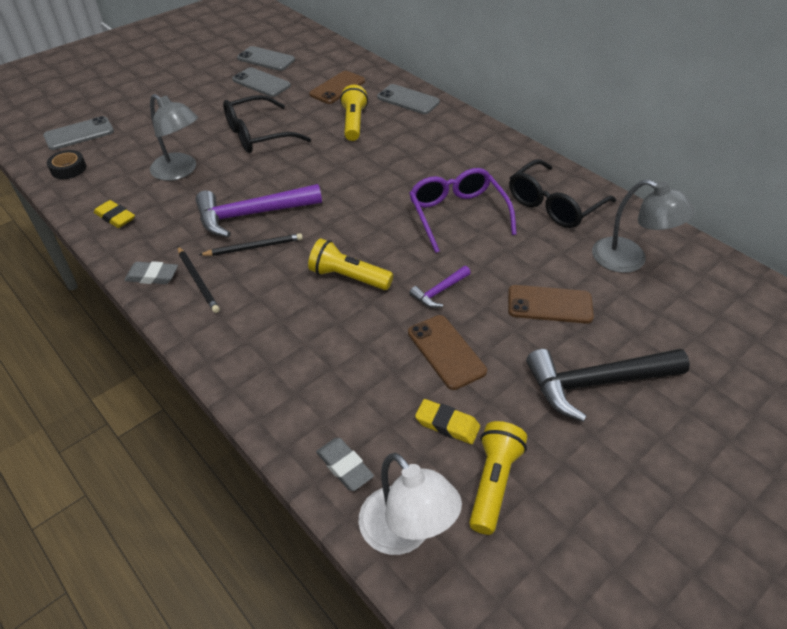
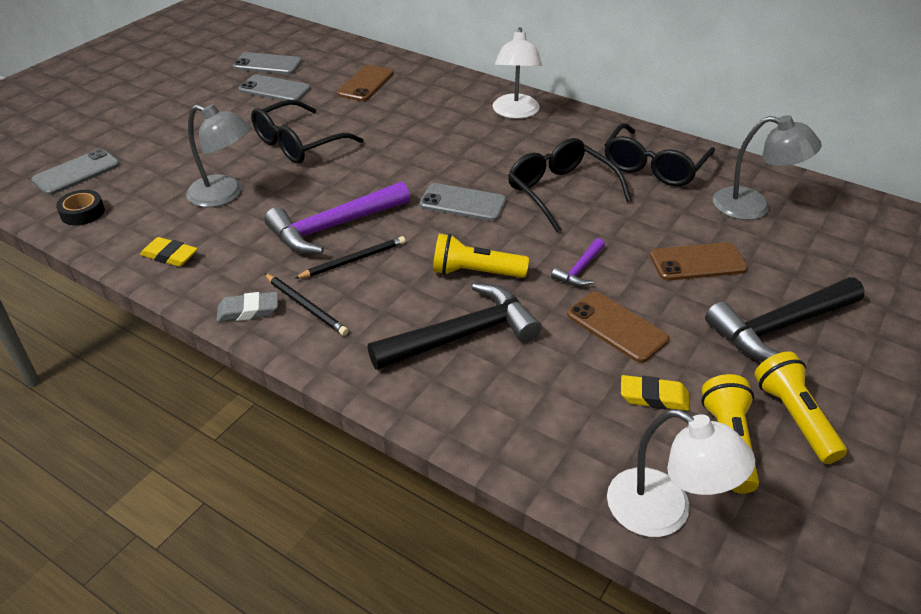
camera: 15 degrees left, 5 degrees down
(311, 332) = (462, 335): none -> black hammer
(344, 466) = (568, 462): grey eraser -> none
(353, 123) = (402, 117): yellow flashlight -> yellow flashlight (794, 417)
(408, 100) = (450, 86): grey phone -> grey phone (463, 203)
(453, 133) = (515, 113): none -> white lamp
(457, 214) = (560, 191): purple glasses -> black glasses

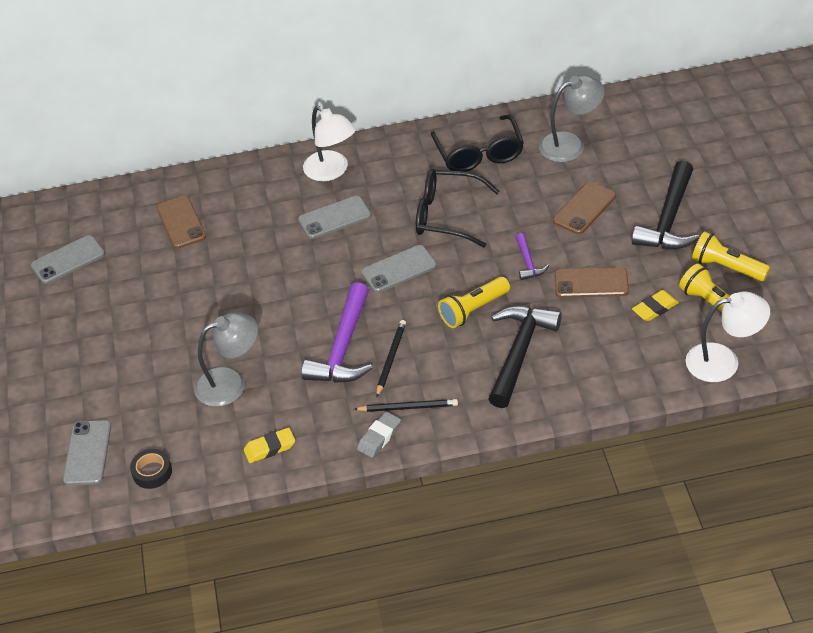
camera: 40 degrees left, 5 degrees up
(274, 89) = (116, 278): grey phone -> grey phone (334, 218)
(298, 144) = (216, 308): black glasses -> none

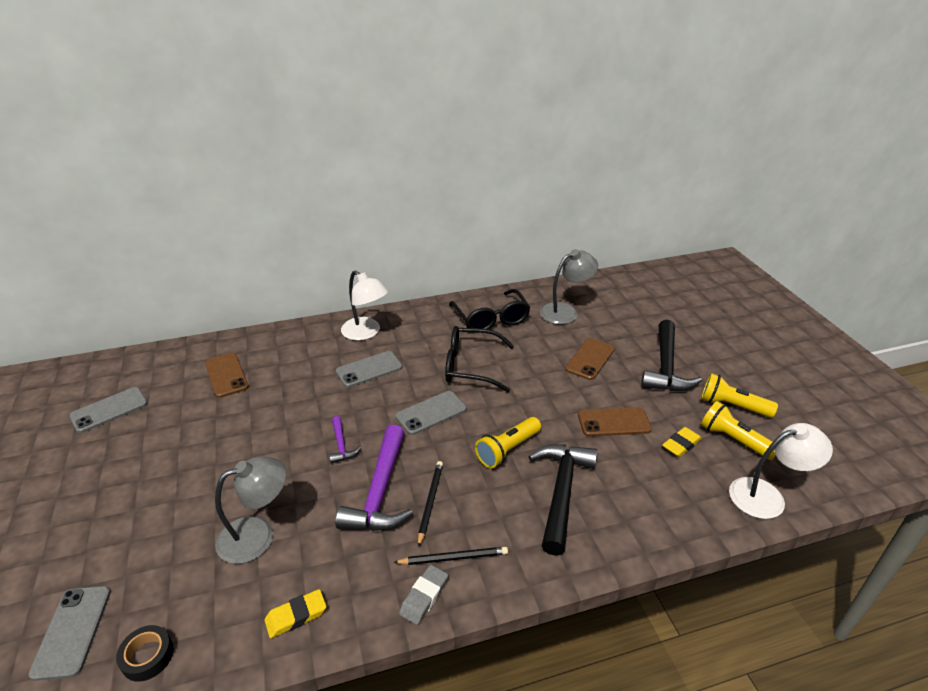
camera: 10 degrees left, 10 degrees down
(528, 262) = (551, 405): purple hammer -> purple hammer (341, 445)

